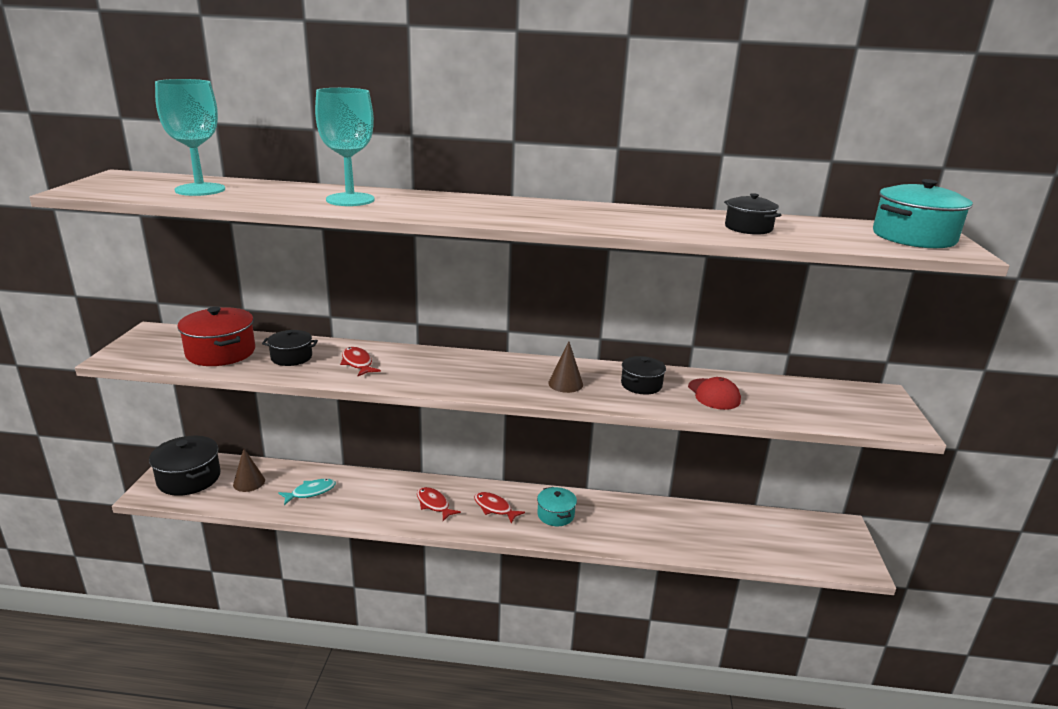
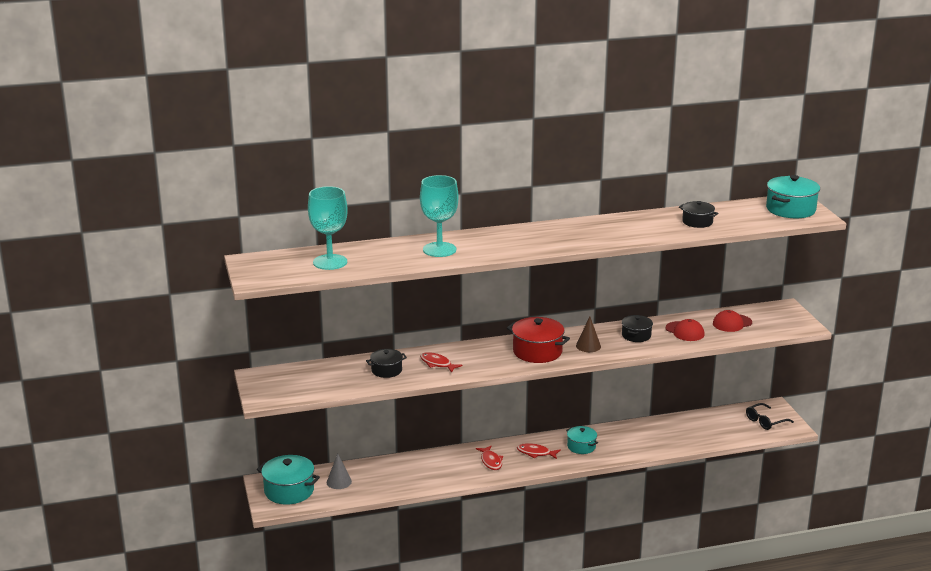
camera: 20 degrees left, 0 degrees up
(189, 478) = (289, 491): black pot -> turquoise pot
(221, 352) = (331, 378): red pot -> red pot (537, 352)
(249, 482) = (339, 482): brown cone -> grey cone
(311, 492) = (393, 476): turquoise fish -> none
(434, 504) = (491, 461): red fish -> red fish turned 135 degrees counterclockwise
(790, 398) = (732, 323): none -> red cap
(823, 545) = (765, 421): none -> black glasses

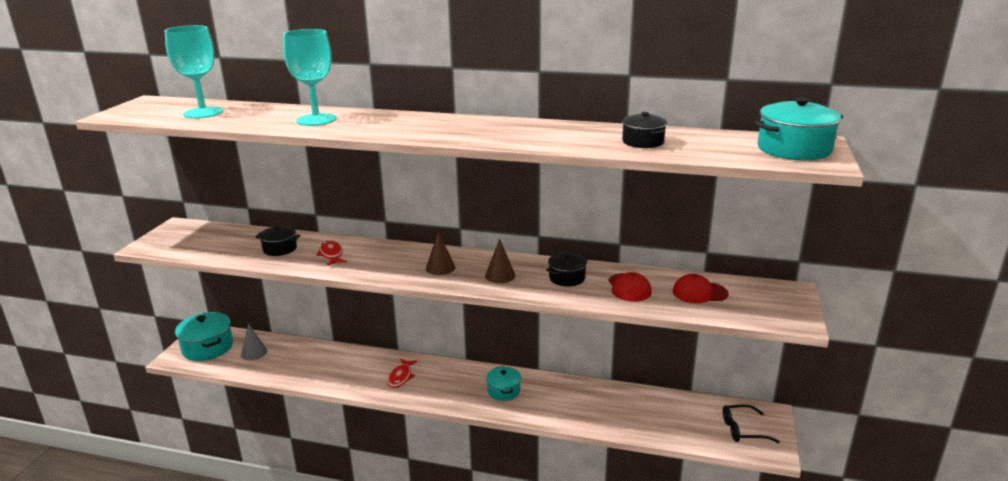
camera: 30 degrees right, 0 degrees up
(536, 453) = (452, 383): red fish -> none
(537, 352) = (440, 268): red pot -> brown cone

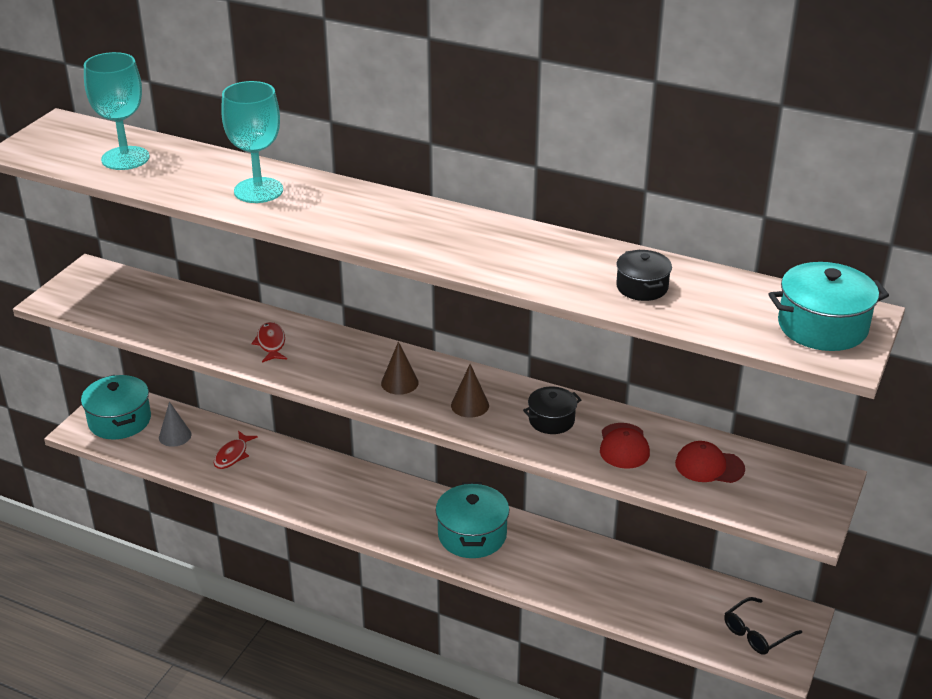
camera: 10 degrees right, 10 degrees up
(280, 249) = (210, 325): black pot -> none
(401, 377) = (349, 497): red fish -> red fish (232, 455)
(503, 391) = (472, 535): turquoise pot -> turquoise pot, size x1.65
(743, 430) = (757, 633): black glasses -> black glasses turned 45 degrees counterclockwise

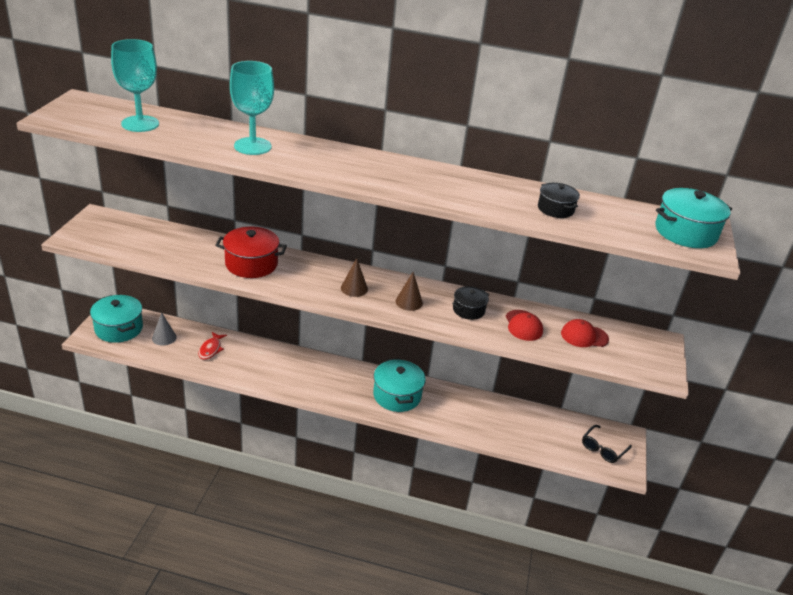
camera: 15 degrees left, 0 degrees up
(271, 343) = (251, 264): red fish -> red pot

